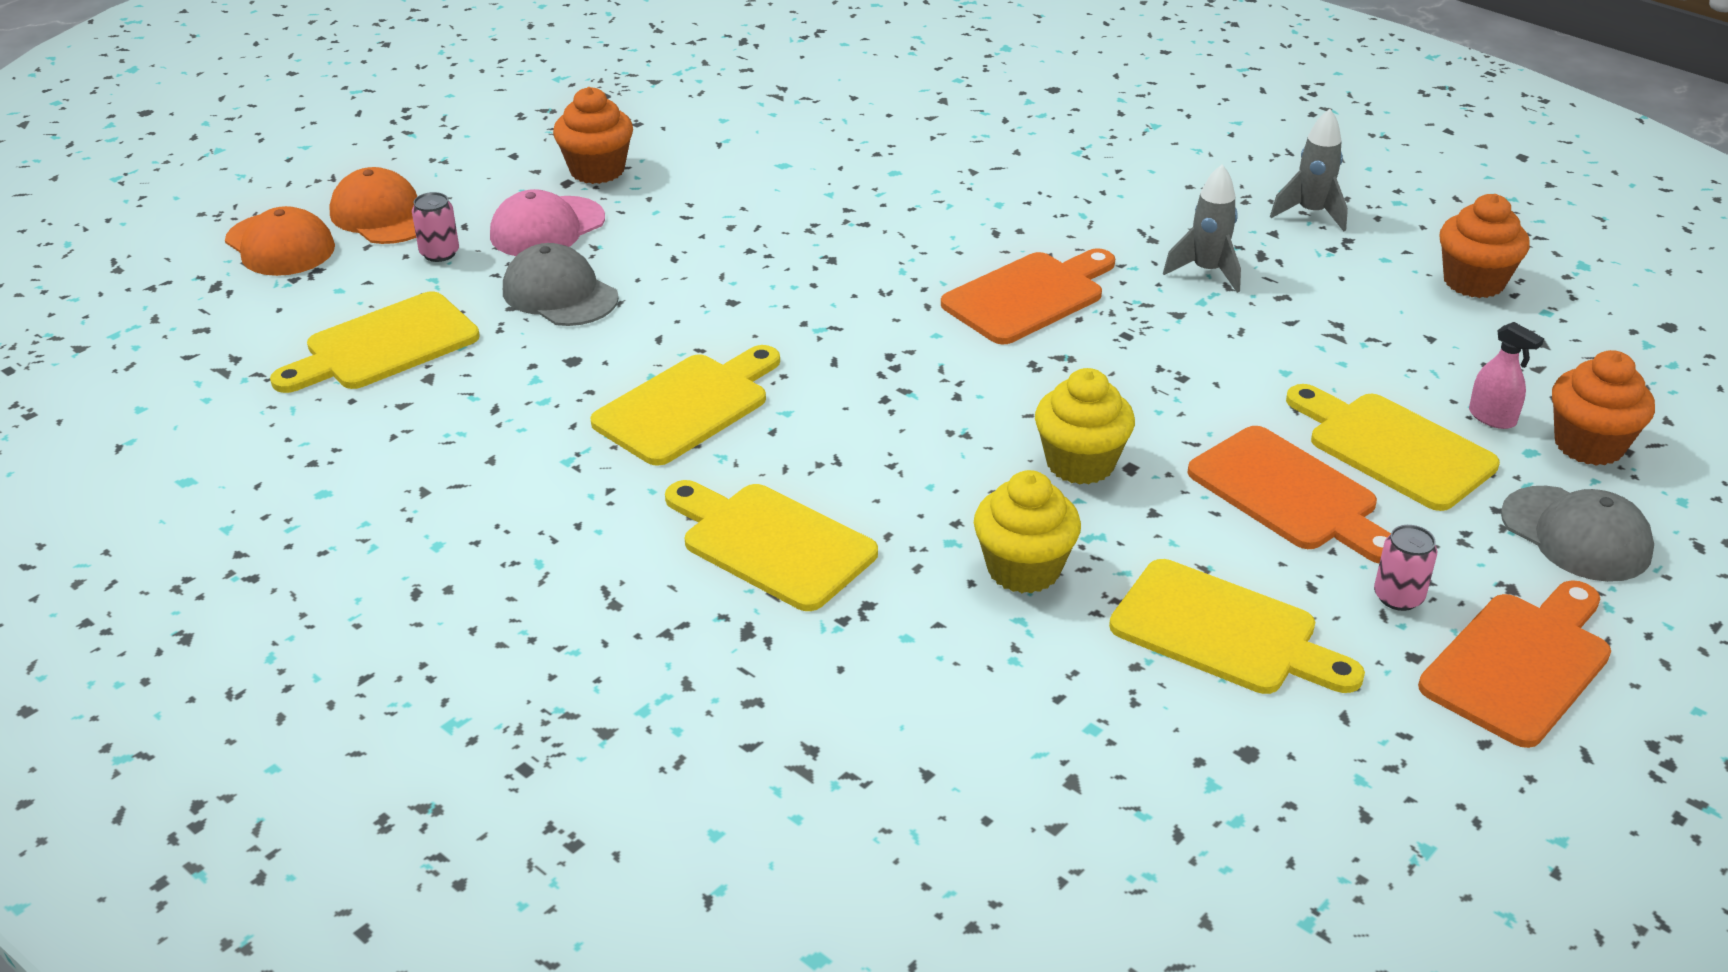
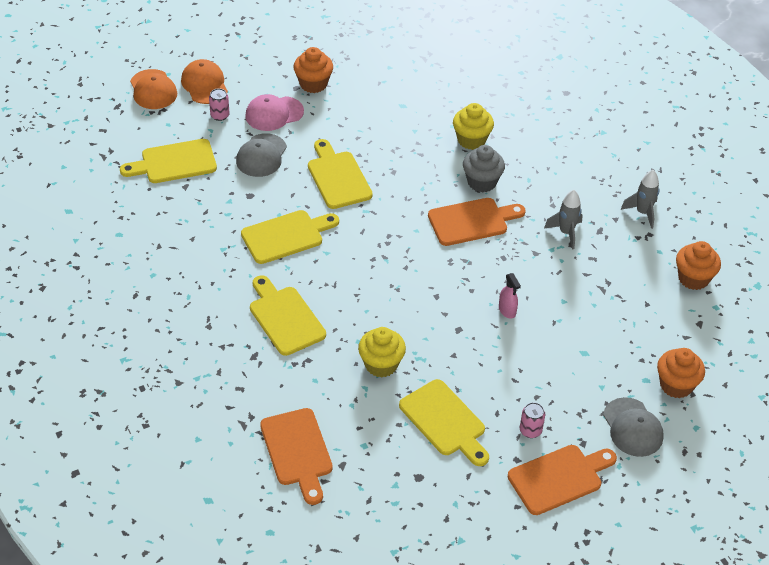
camera: 20 degrees right, 10 degrees up
(560, 294) = (261, 156): grey cap -> grey cap turned 135 degrees counterclockwise
(1003, 237) = (481, 182): none -> grey cupcake
(1080, 463) = (438, 320): yellow cupcake -> yellow cupcake (471, 140)
(1289, 494) = (519, 365): orange cutting board -> orange cutting board (297, 451)
(1393, 448) = (583, 357): yellow cutting board -> yellow cutting board (338, 177)
(1492, 417) = (642, 356): pink spray bottle -> pink spray bottle (507, 310)

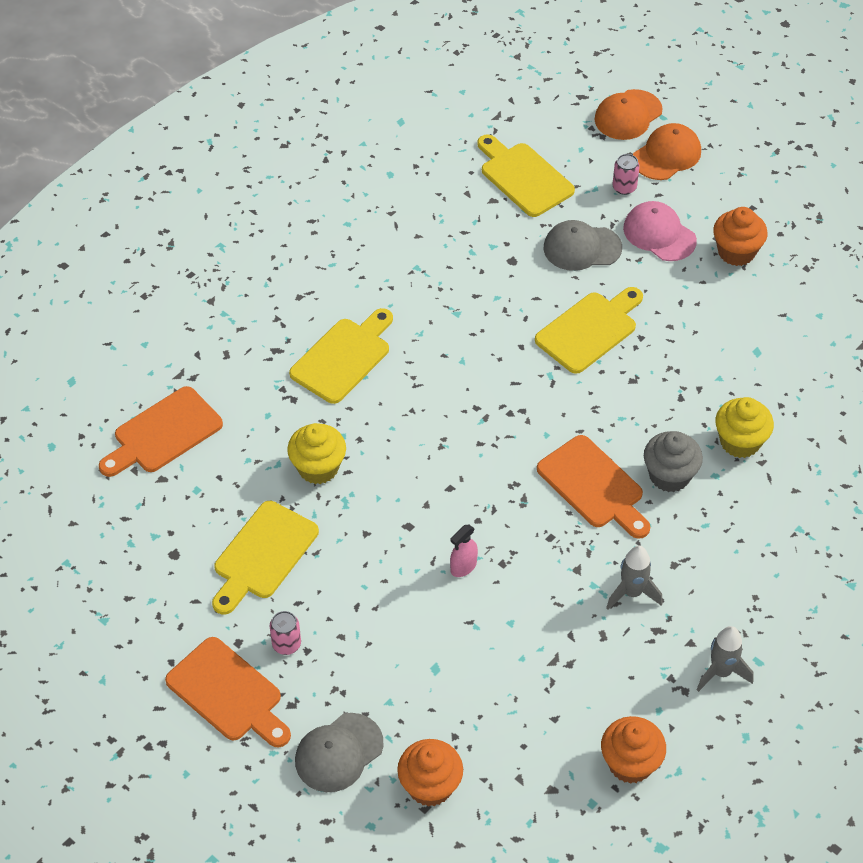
camera: 70 degrees right, 5 degrees up
(286, 236) = (467, 315): yellow cutting board -> none

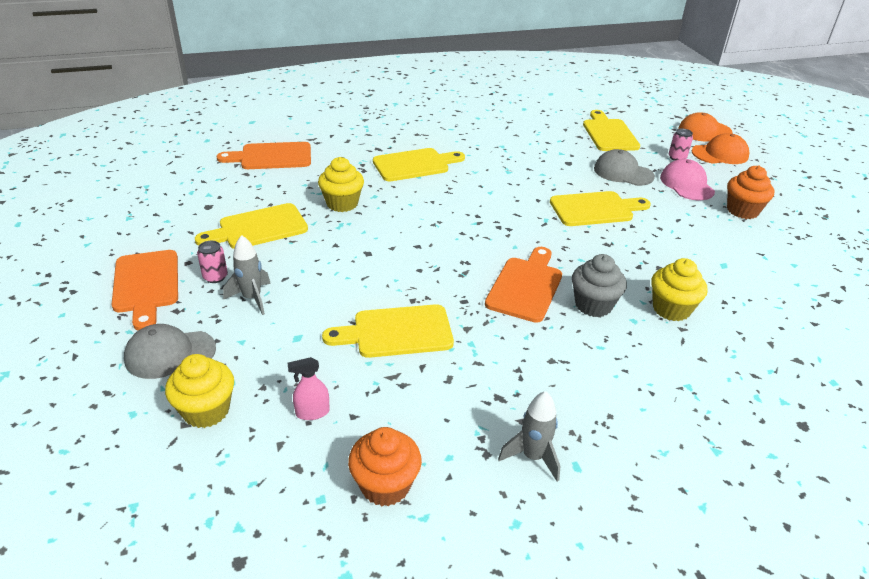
camera: 30 degrees right, 15 degrees down
(430, 786) = (206, 411): orange cupcake -> yellow cupcake
(463, 566) = (382, 289): pink spray bottle -> pink spray bottle (312, 412)
(519, 610) = (397, 332): none -> yellow cutting board
(593, 486) = (525, 286): orange cutting board -> orange cutting board turned 150 degrees counterclockwise
(632, 593) = (499, 362): grey rocket -> grey rocket (252, 298)

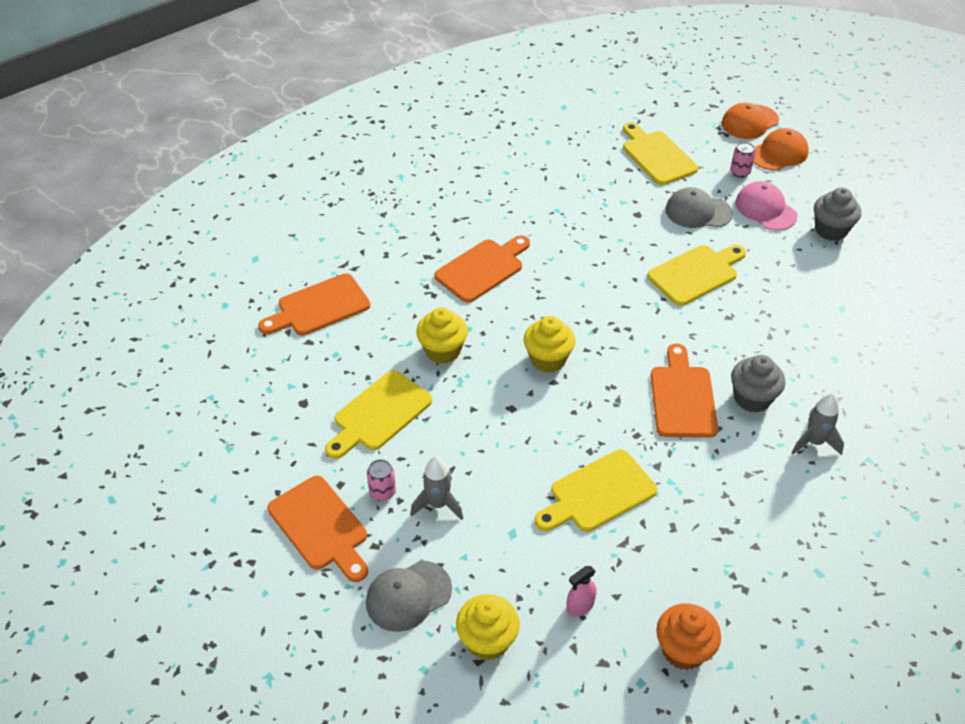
camera: 20 degrees left, 10 degrees up
(414, 165) = (482, 269): yellow cutting board -> orange cutting board
(532, 457) = (782, 577): grey rocket -> grey rocket (814, 442)
(671, 309) = (820, 379): yellow cupcake -> yellow cupcake (548, 359)
(742, 211) = (831, 230): orange cupcake -> grey cupcake

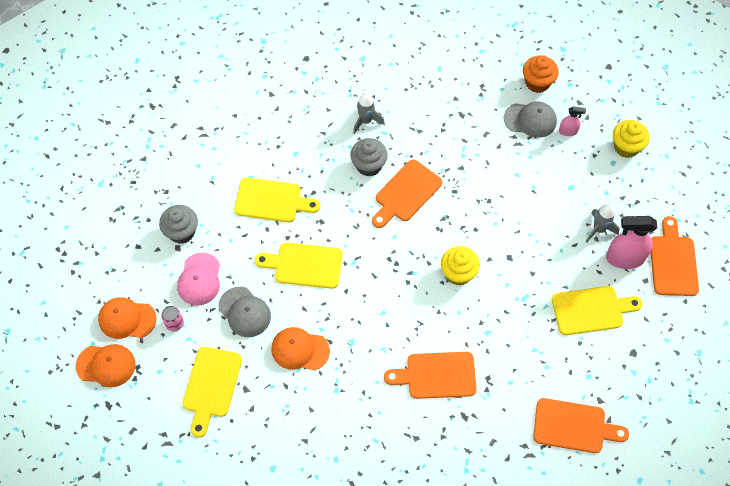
camera: 140 degrees left, 15 degrees up
(382, 492) = (624, 258): pink can -> pink spray bottle
(408, 596) = (650, 193): grey cap -> grey cap (530, 120)
(442, 350) = (517, 327): yellow cupcake -> none
(598, 493) = (507, 175): yellow cutting board -> yellow cutting board (272, 201)
(619, 216) = (300, 350): none -> orange cap

